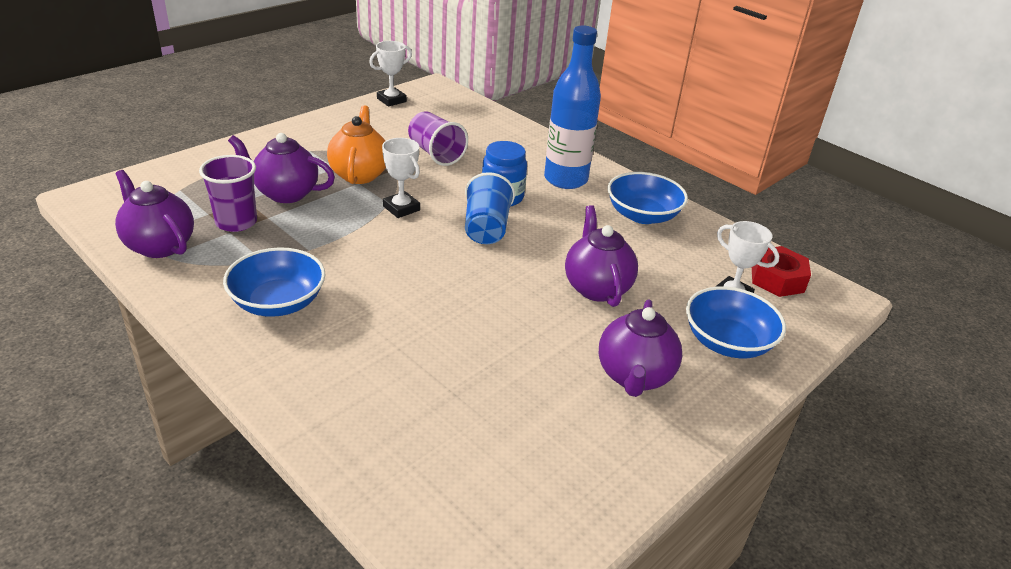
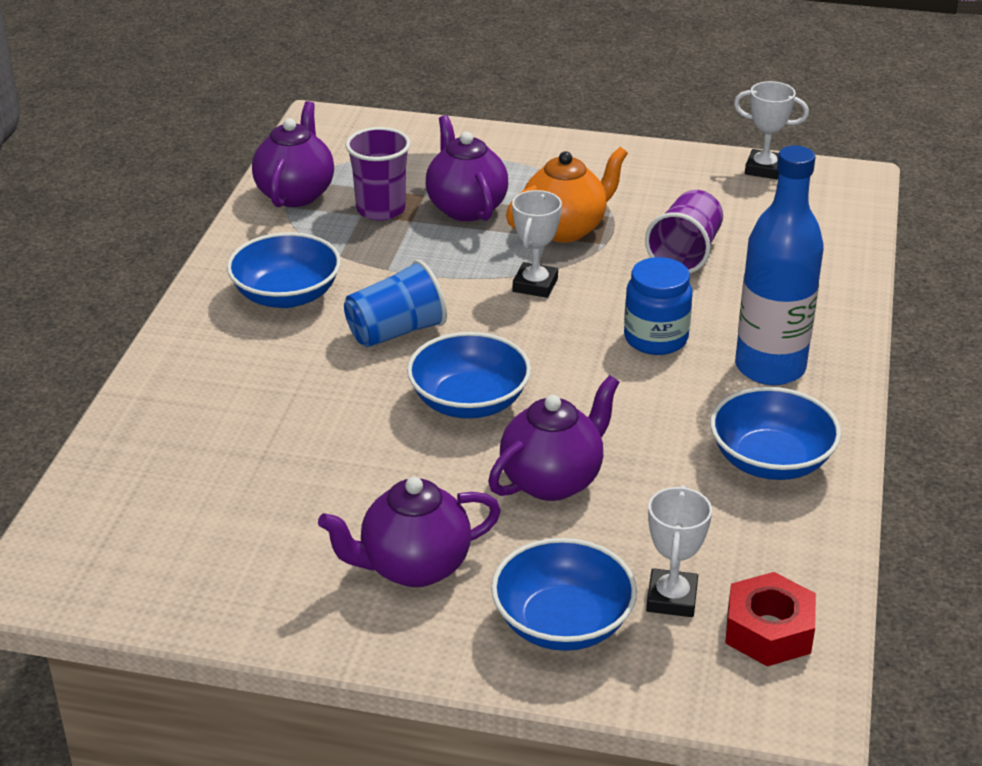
camera: 60 degrees right, 0 degrees up
(486, 228) = (572, 356): blue cup -> blue cup (396, 332)
(490, 282) = (469, 401): none -> blue bowl

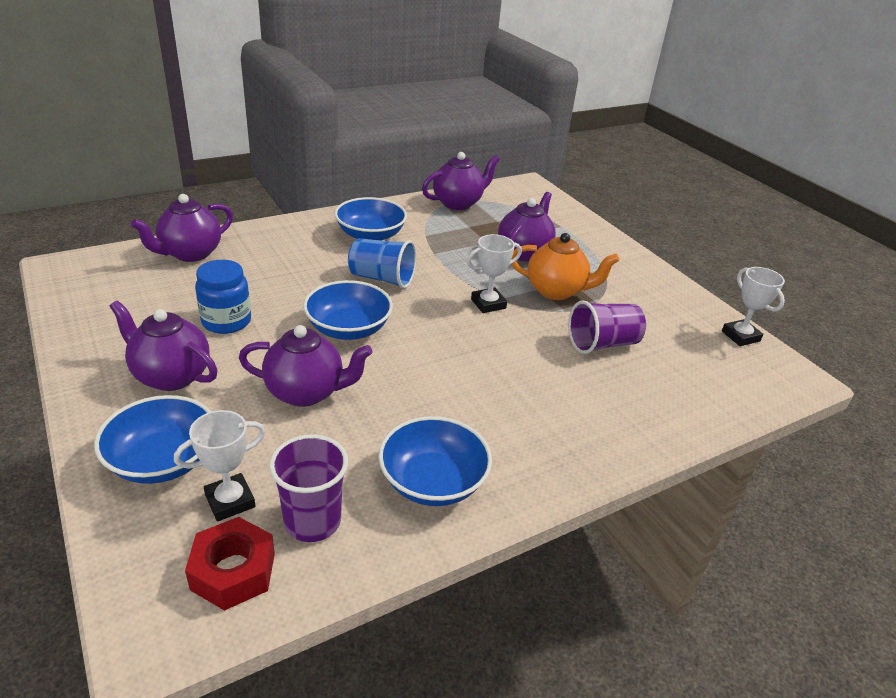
camera: 45 degrees right, 0 degrees up
(143, 456) = (190, 253): none -> purple teapot
(381, 209) = (482, 230): purple cup -> purple cup (312, 521)
(655, 339) = (499, 370): blue jar -> blue jar (226, 321)
(770, 367) = (535, 434): blue bottle -> none

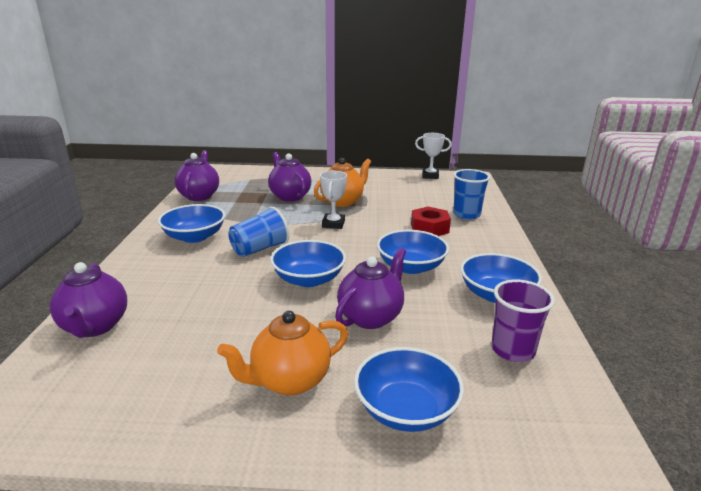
camera: 55 degrees left, 10 degrees down
(171, 376) = (289, 381): purple teapot -> orange teapot
(226, 321) = (237, 332): blue jar -> none
(230, 501) = (475, 383): white trophy -> none
(233, 571) = (550, 398): red nut -> red nut (429, 228)
(440, 391) = (411, 267): none -> blue bowl
(602, 344) = (406, 207): purple cup -> none
(645, 403) = (466, 214): none -> blue cup

